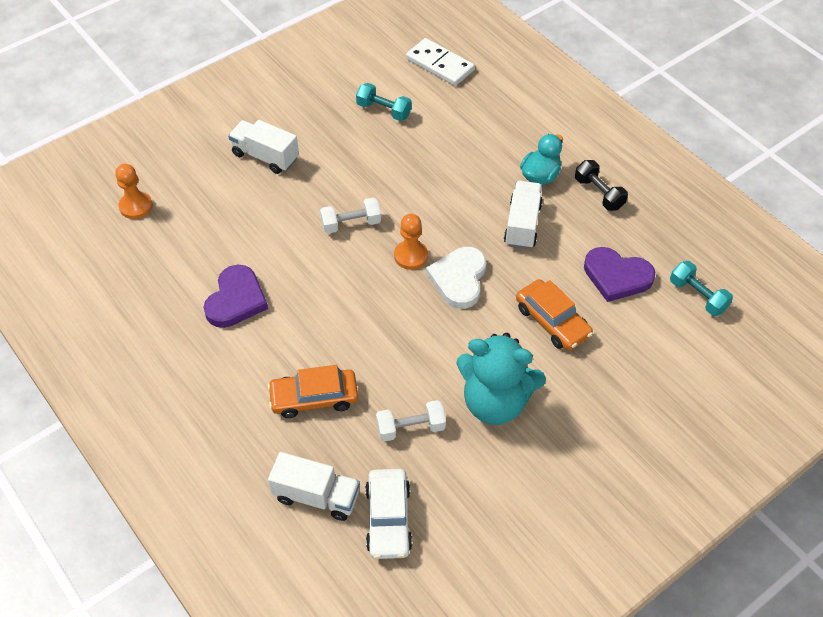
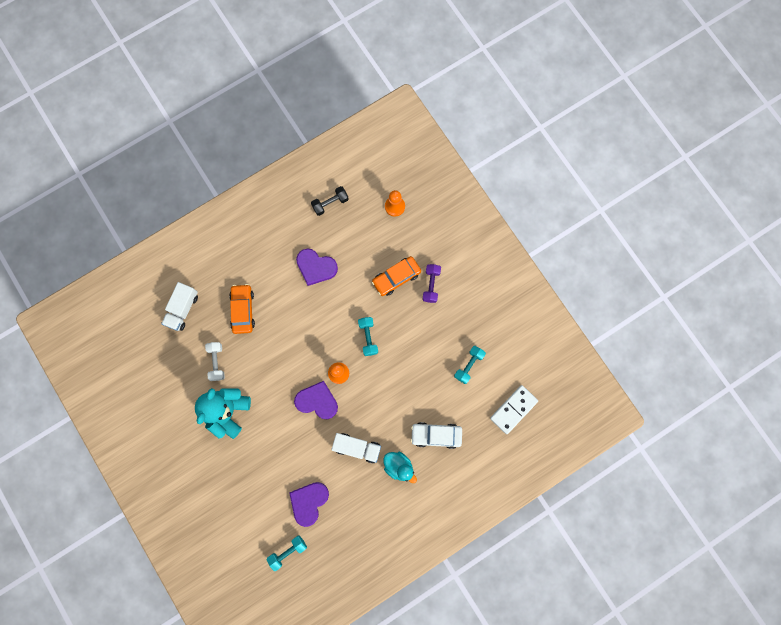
camera: 95 degrees right, 25 degrees up
(265, 156) = (431, 285): white truck -> purple dumbbell
(351, 224) = (368, 337): white dumbbell -> turquoise dumbbell
(388, 519) = (164, 346): white car -> white car (436, 435)
(459, 279) = (317, 401): white heart -> purple heart
(552, 321) = (279, 454): orange car -> orange car (396, 277)
(599, 193) = (379, 504): black dumbbell -> black dumbbell (330, 203)

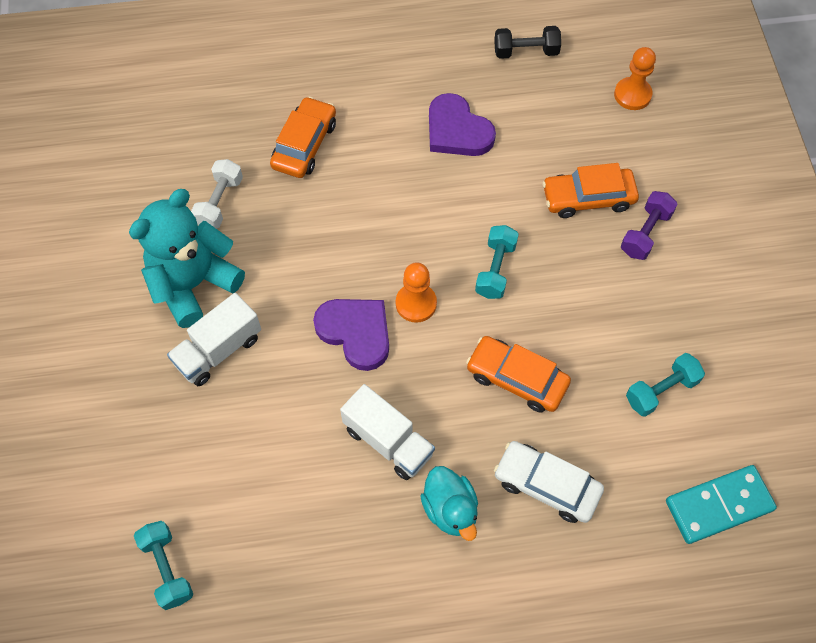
camera: 25 degrees right, 15 degrees down
(182, 309) = (210, 106): white truck -> white truck (218, 350)
(288, 552) = (167, 568): turquoise dumbbell -> turquoise dumbbell turned 75 degrees clockwise
(309, 502) = (252, 497): purple heart -> none
(401, 390) = (517, 379): none -> orange car
(513, 409) = (718, 505): white domino -> turquoise domino

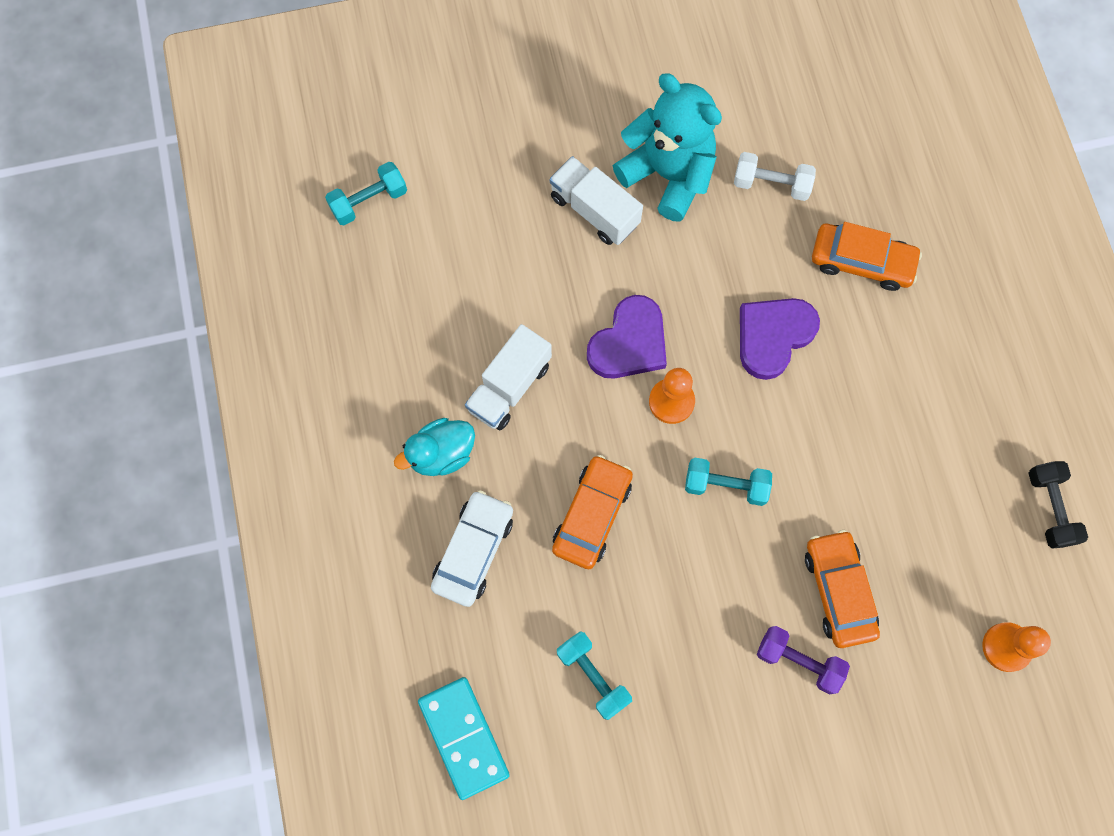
camera: 85 degrees right, 10 degrees up
(457, 130) = (911, 431): purple heart -> purple heart (773, 336)

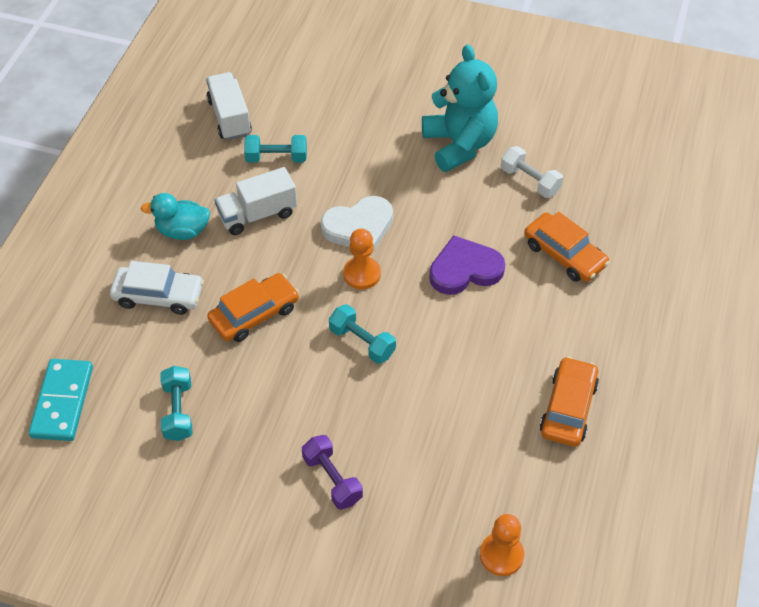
camera: 30 degrees right, 20 degrees down
(369, 201) = (249, 76): turquoise dumbbell -> turquoise dumbbell (276, 158)
(473, 551) = (158, 296): white car -> white car turned 45 degrees clockwise
(594, 210) = (393, 143): white truck -> white truck (230, 117)
(629, 342) = (359, 227): purple heart -> white heart
(839, 591) = (396, 449): orange car -> orange car (568, 408)
(1050, 508) = (603, 479): black dumbbell -> none

